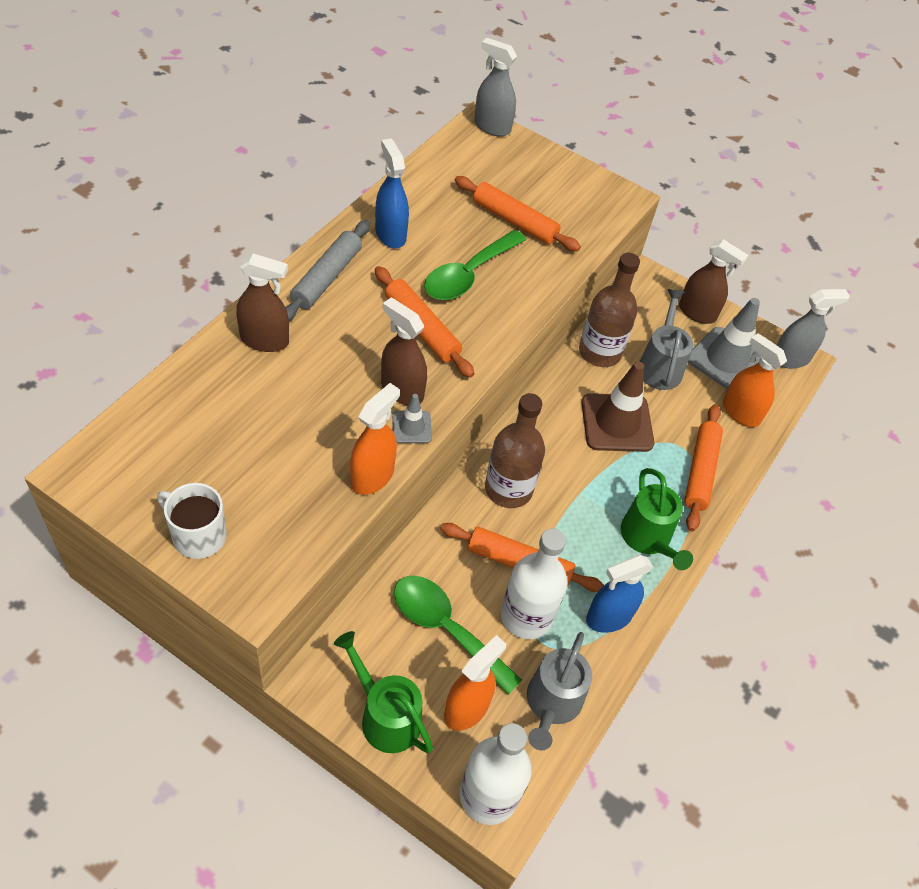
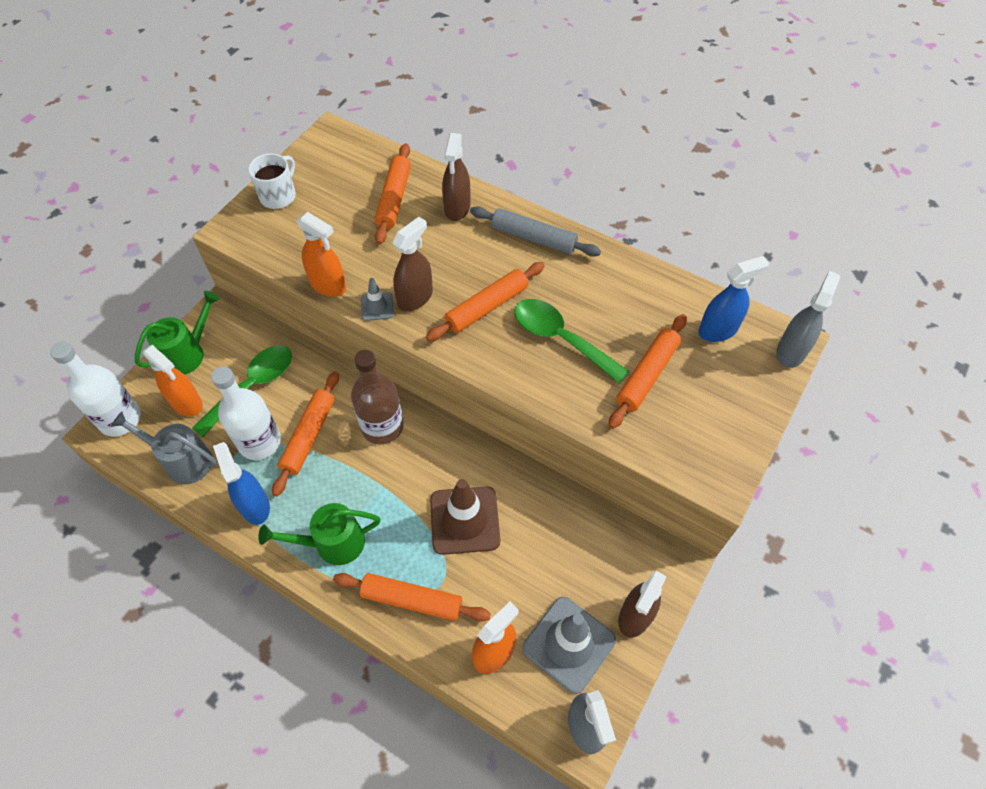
camera: 95 degrees right, 5 degrees up
(234, 402) = (394, 199): none -> orange rolling pin
(390, 234) = (599, 277): blue spray bottle -> blue spray bottle (718, 330)
(599, 352) = (554, 506): brown bottle -> none
(660, 365) = (547, 567): grey watering can -> none

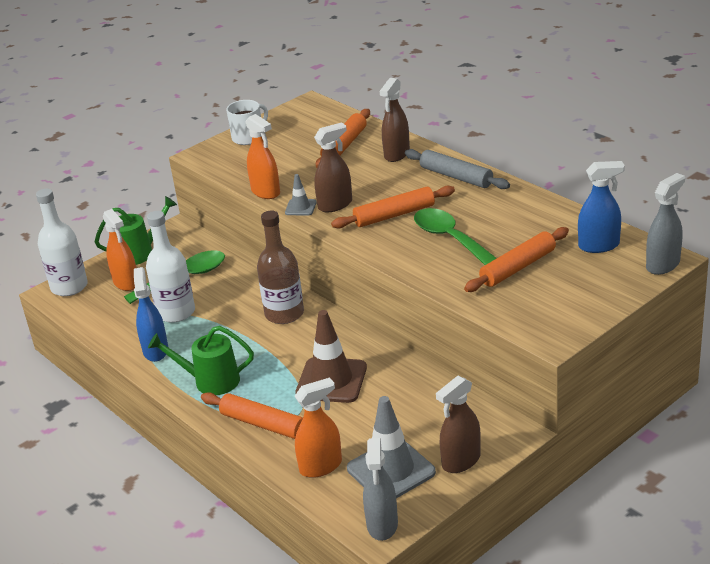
camera: 20 degrees right, 25 degrees down
(182, 461) = (108, 317): grey watering can -> none
(309, 436) = (219, 313): orange rolling pin -> none

